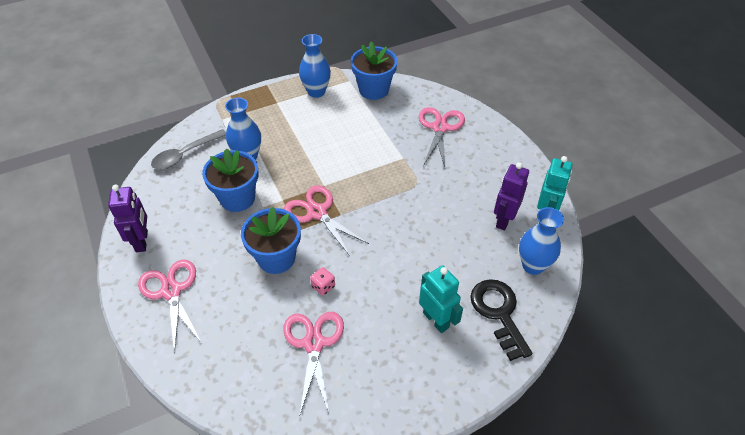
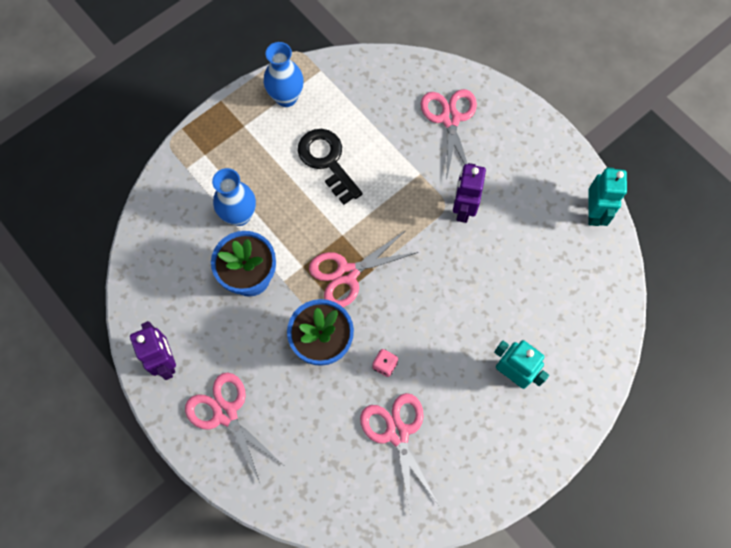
camera: 15 degrees left, 20 degrees up
(185, 154) = (164, 231): grey spoon -> none
(317, 212) = (347, 273): pink scissors -> pink scissors turned 60 degrees counterclockwise
(374, 89) = (355, 78): blue flower pot -> none
(498, 313) = (572, 349): black key -> black key (327, 161)
(504, 220) = (551, 231): purple robot -> purple robot (463, 209)
(533, 265) = (594, 282): blue vase -> none

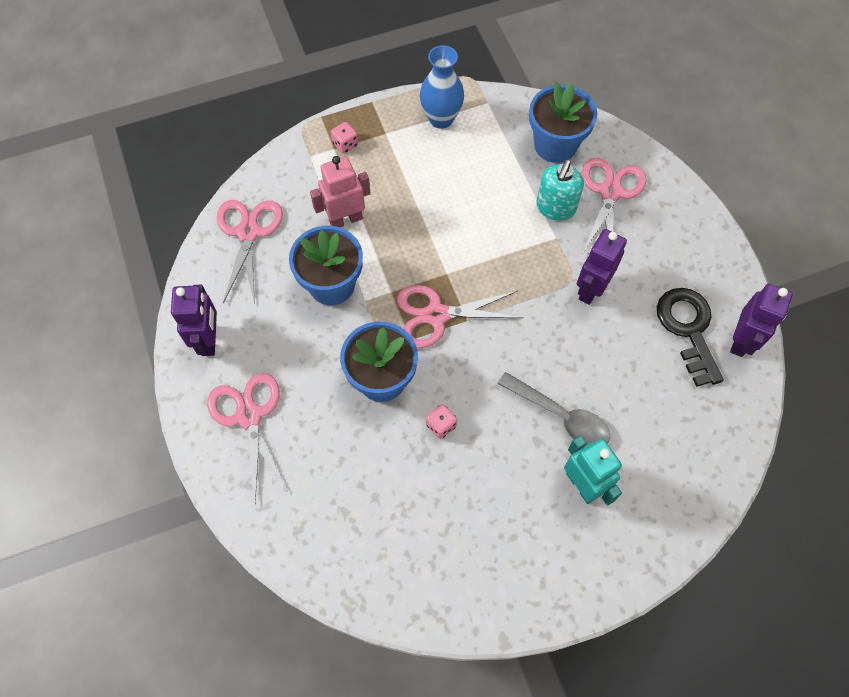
camera: 20 degrees right, 5 degrees down
(213, 147) = (345, 144): none -> pink dice
(239, 215) = (345, 219): blue vase -> pink robot
(327, 161) = (459, 194): black key -> black key (688, 329)
(391, 91) = (555, 145): none -> blue flower pot
(397, 433) = (427, 504): pink scissors -> pink scissors (248, 232)
(410, 147) = (555, 208): none -> turquoise soap dispenser
(476, 323) = (560, 416): none -> grey spoon
(594, 212) = (741, 341): turquoise robot -> purple robot

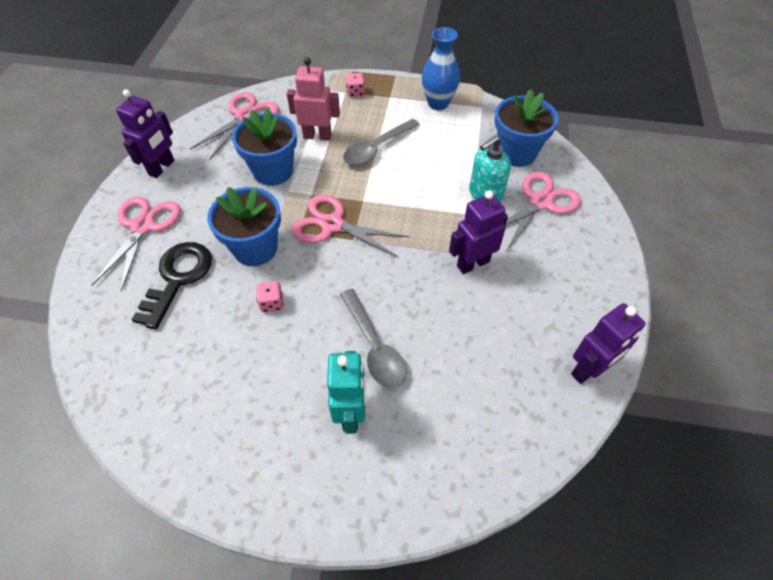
camera: 30 degrees right, 10 degrees down
(417, 205) = (377, 148): none -> grey spoon
(688, 329) = (541, 335): black key -> black key (178, 278)

